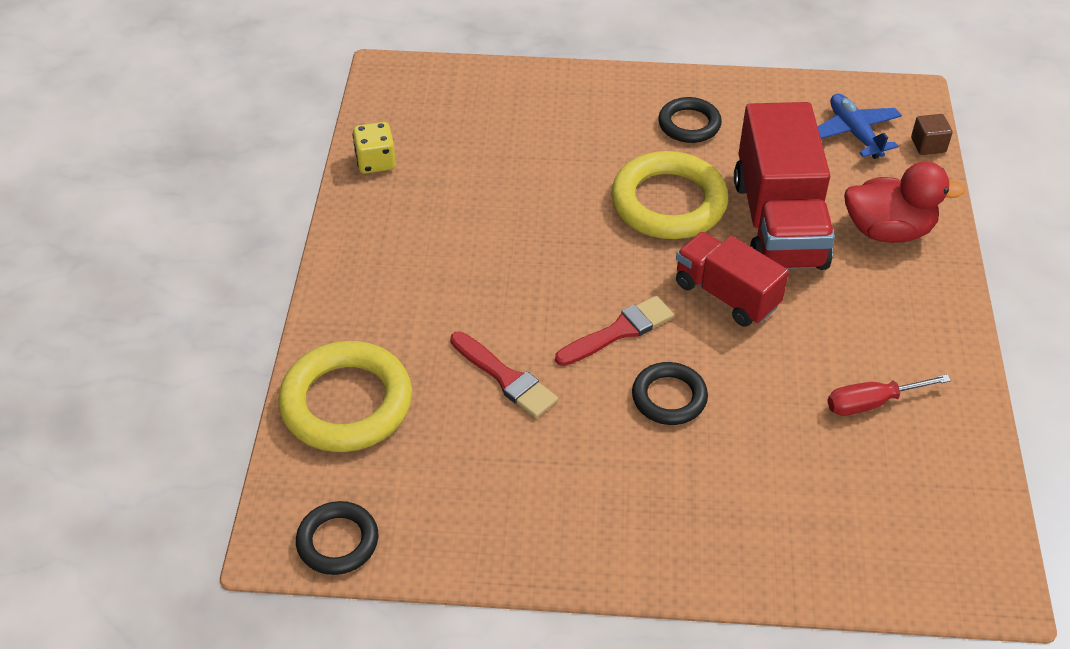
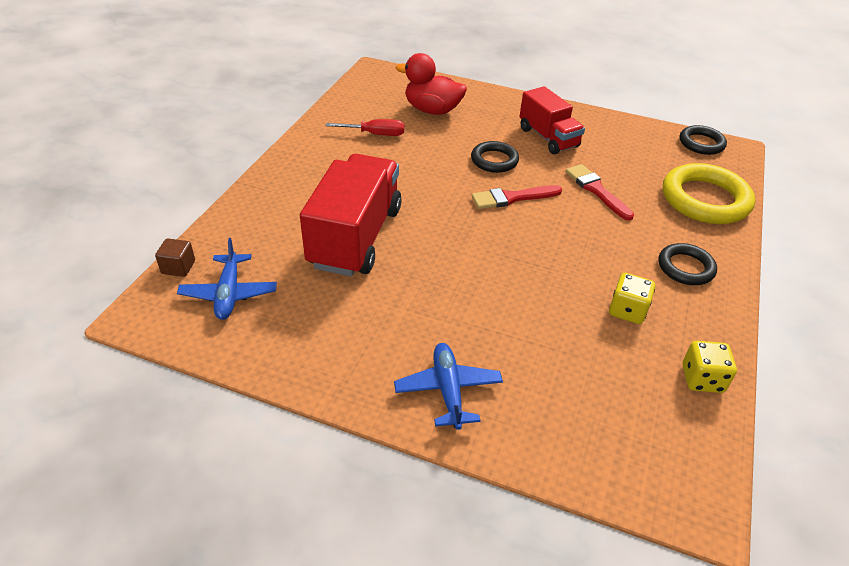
camera: 165 degrees left, 5 degrees down
(450, 211) = (627, 310): none -> yellow dice
(603, 102) = (448, 390): none -> blue plane
(668, 202) = (433, 273): yellow ring -> none
(689, 124) = (374, 341): black ring -> black ring (685, 268)
(726, 295) = (426, 202): red truck -> red truck (548, 137)
(888, 231) = (278, 213): red duck -> red duck (432, 110)

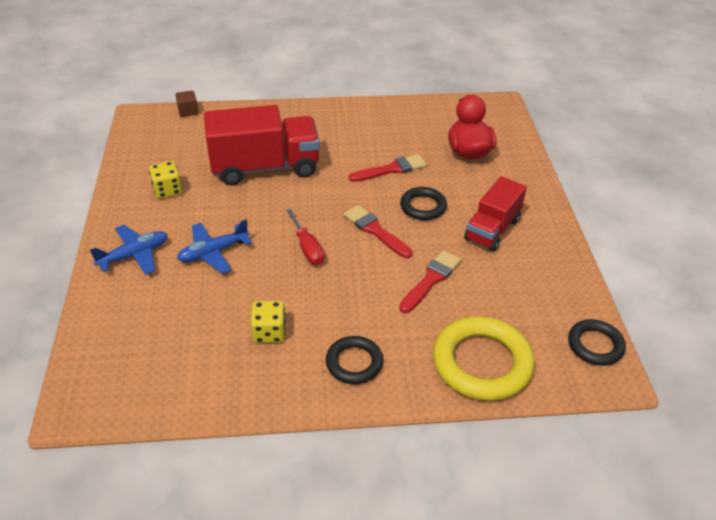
camera: 65 degrees right, 0 degrees up
(229, 293) = (175, 138): blue plane -> blue plane (213, 252)
(375, 134) = (402, 135): red screwdriver -> red screwdriver (307, 247)
(425, 158) = (391, 169): none -> red brush
(702, 379) = (209, 394): yellow dice -> yellow dice (167, 190)

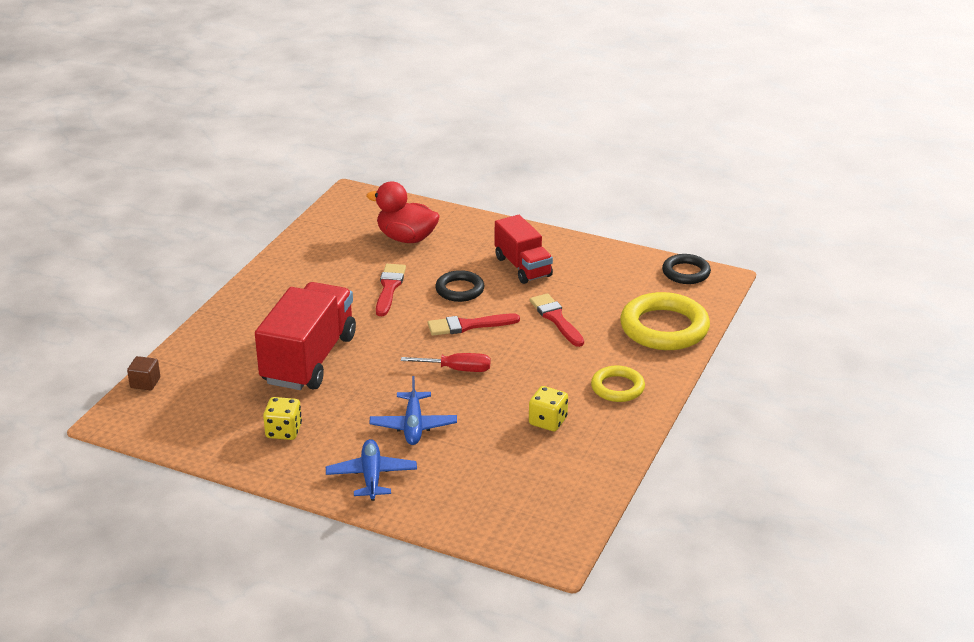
camera: 60 degrees left, 10 degrees down
(354, 363) = (617, 388): black ring -> yellow ring

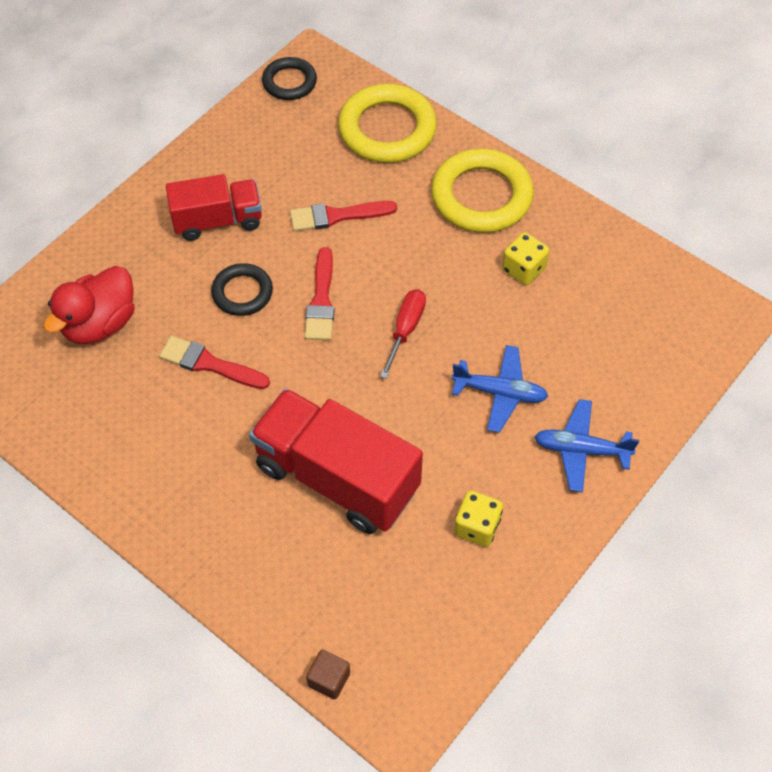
camera: 75 degrees left, 25 degrees up
(617, 388) = (481, 196): yellow ring -> yellow ring, size x1.75

